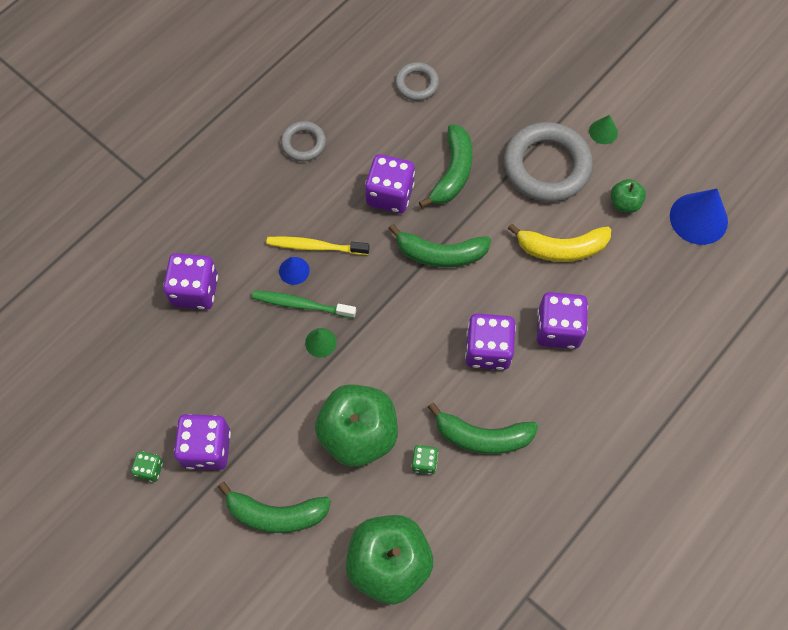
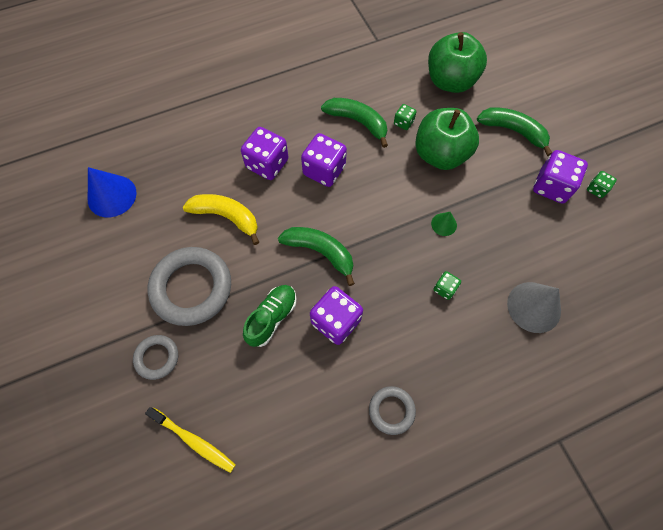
camera: 155 degrees left, 0 degrees up
(195, 290) = (534, 307): purple dice -> grey cone
(294, 270) = (444, 289): blue cone -> green dice
(301, 304) = (448, 258): green toothbrush -> none
(315, 246) = (419, 302): yellow toothbrush -> yellow toothbrush (194, 441)
(417, 84) = (253, 428): grey ring -> grey ring (157, 357)
(452, 172) = (272, 318): green banana -> green shoe
(603, 131) = (124, 298): green cone -> none
(624, 203) = (155, 230): green apple -> none

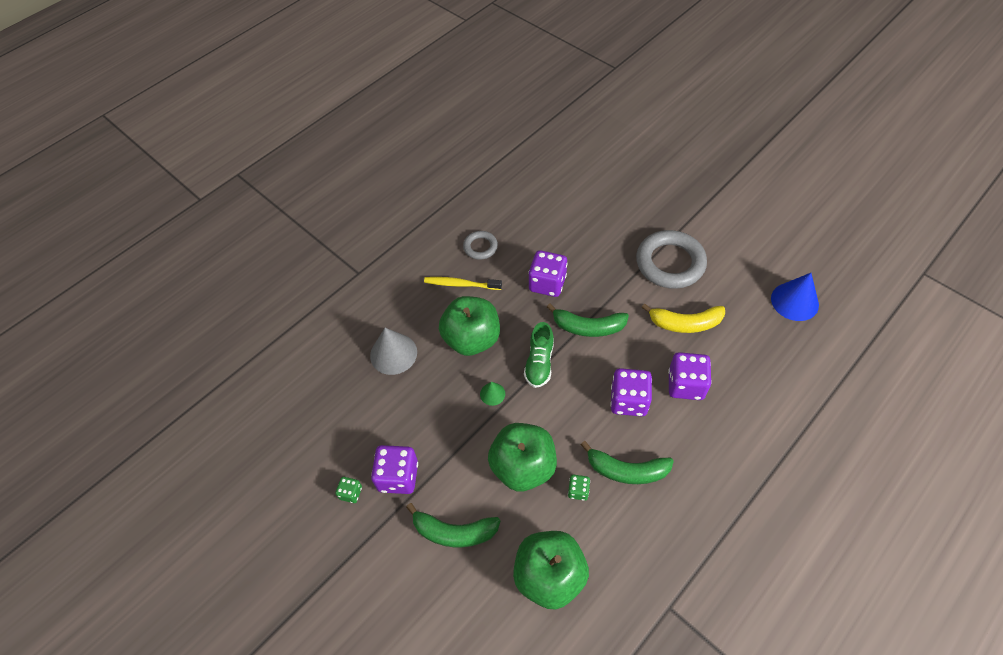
camera: 160 degrees right, 10 degrees down
(157, 357) = (658, 215): grey ring -> none
(194, 441) = (600, 186): yellow toothbrush -> yellow toothbrush (460, 284)
(272, 318) = (596, 267): green shoe -> green shoe (539, 363)
(444, 289) = (472, 339): green dice -> green apple

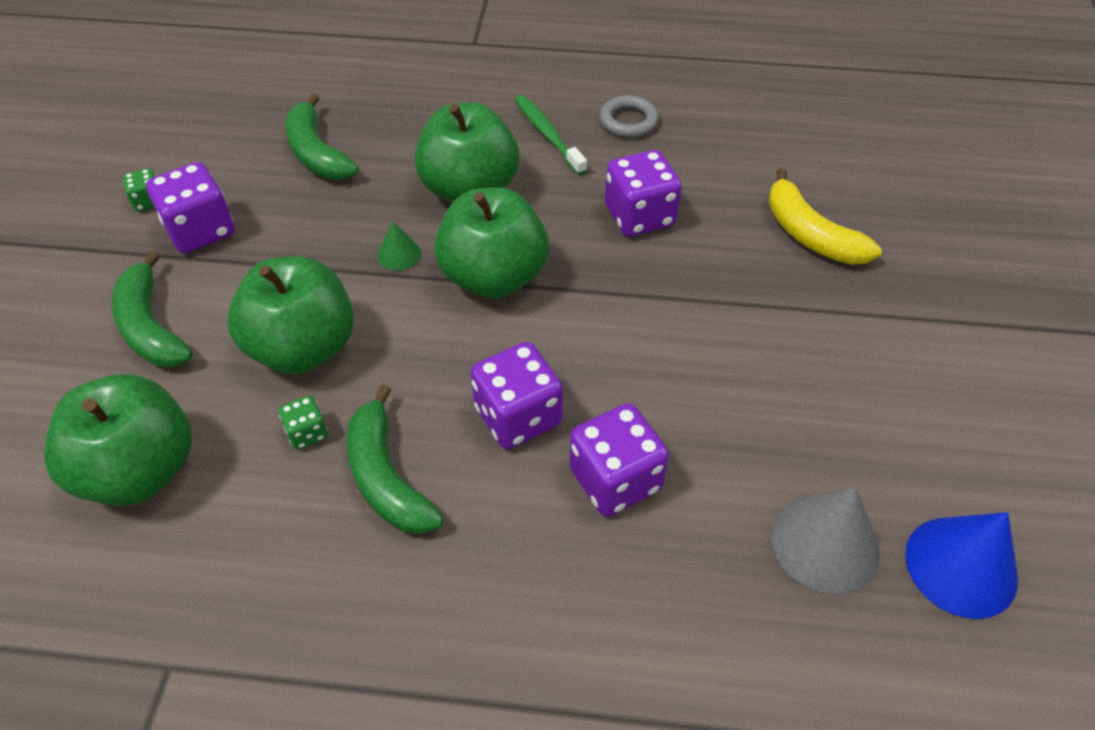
camera: 50 degrees right, 5 degrees down
(393, 353) = (381, 132): grey cone -> grey cone (825, 543)
(460, 284) = (547, 134): yellow toothbrush -> green toothbrush
(539, 363) = (493, 277): green shoe -> green apple
(588, 327) = (608, 299): green banana -> green banana (317, 153)
(670, 263) = (836, 338): grey ring -> none
(685, 323) = (737, 418): yellow banana -> yellow banana (810, 234)

